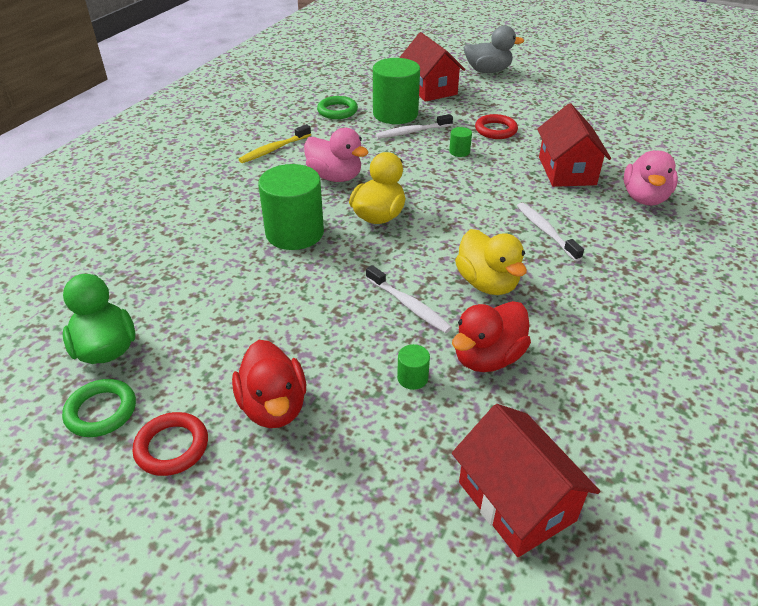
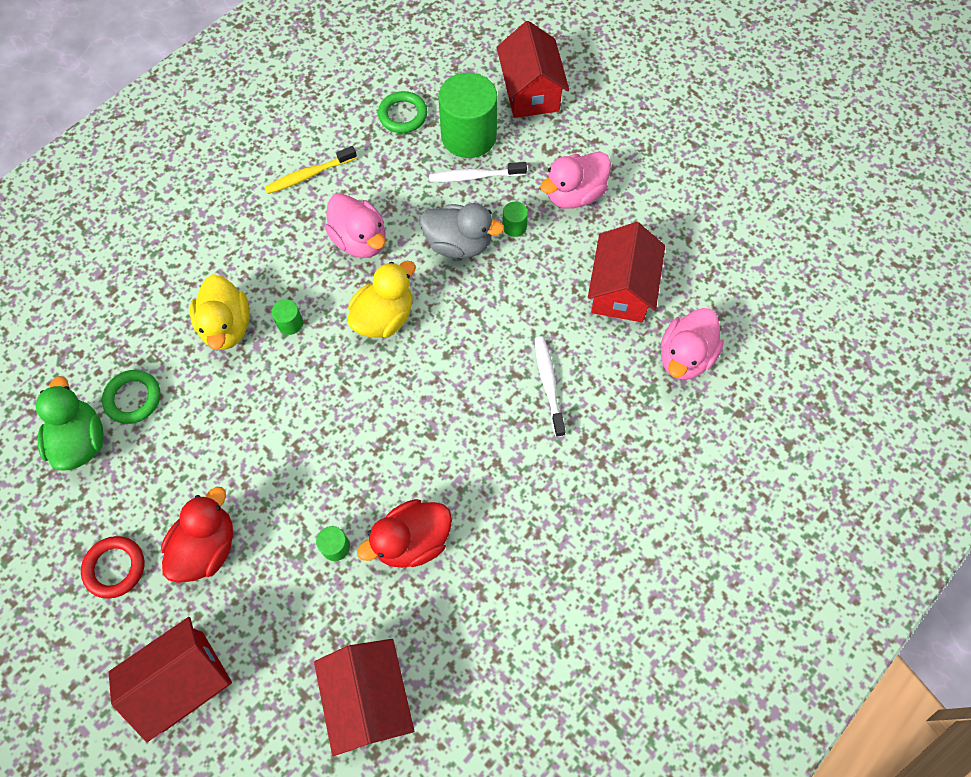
camera: 15 degrees right, 25 degrees up
(101, 411) = (66, 514): green ring -> green ring (133, 398)
(273, 406) = (207, 547): red duck -> red duck turned 150 degrees counterclockwise
(289, 538) = (183, 681): none -> red house
(294, 233) = (290, 323): green cylinder -> green cylinder, size x0.42
(409, 305) = (366, 456): white toothbrush -> none
(487, 283) = (453, 445): yellow duck -> yellow duck (227, 326)
(488, 71) = (620, 67): grey duck -> grey duck (459, 244)
(495, 130) = (574, 194): red ring -> pink duck

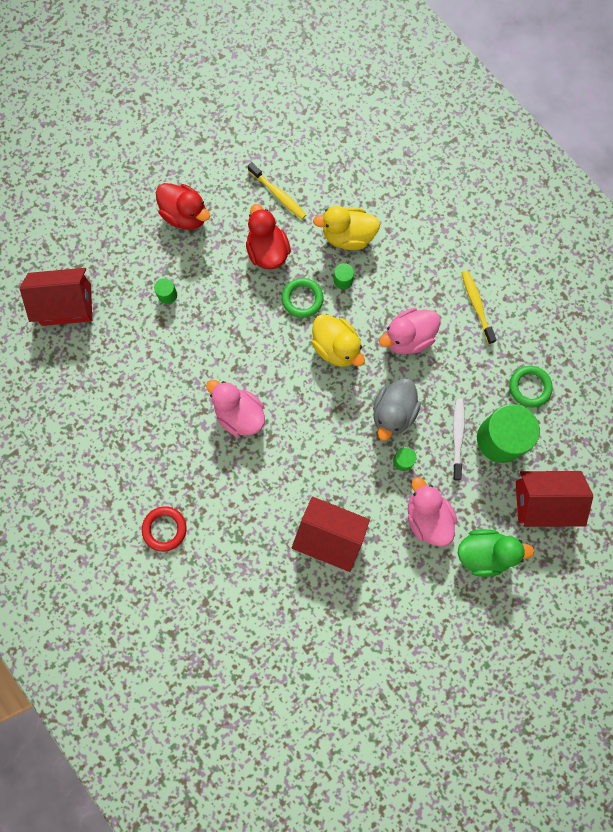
camera: 100 degrees right, 10 degrees up
(81, 441) = (276, 141): green duck -> green duck (484, 553)
(115, 568) = (184, 161): red ring -> red ring (164, 529)
(133, 398) = (302, 173): green ring -> green ring (302, 299)
(168, 424) = (278, 195): none -> yellow toothbrush
(183, 681) = (104, 198): red house -> none
(412, 541) = (160, 344): red duck -> red duck (267, 251)
(548, 384) = (258, 460): white toothbrush -> none
(685, 357) = (260, 572): pink duck -> pink duck (239, 414)

